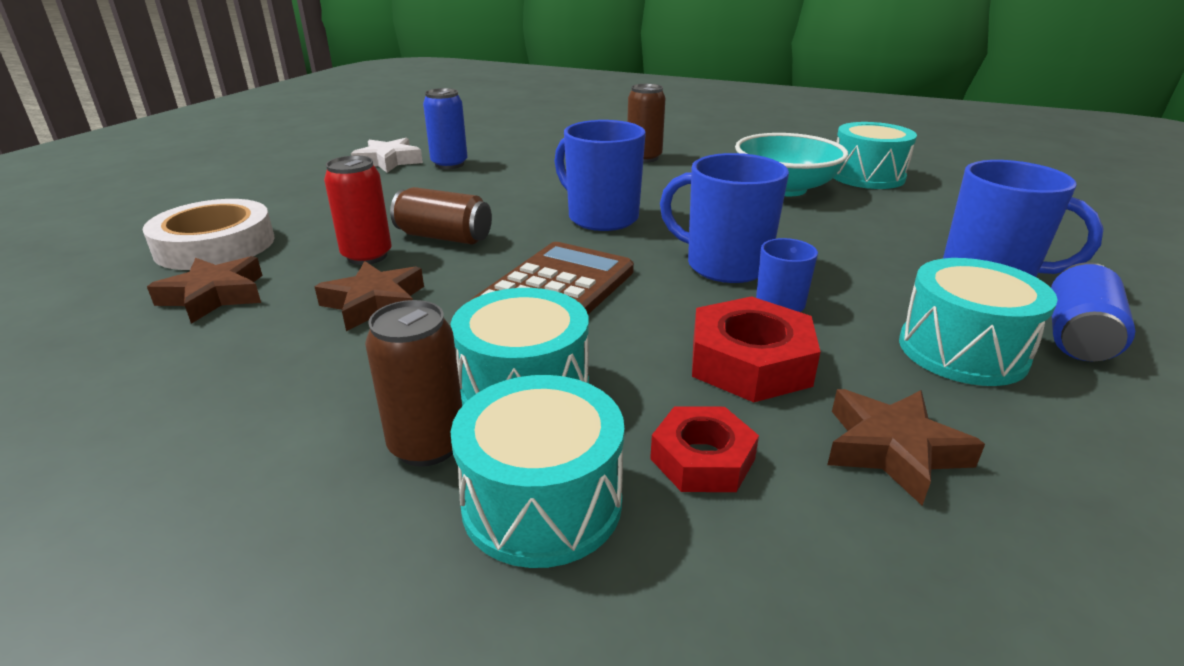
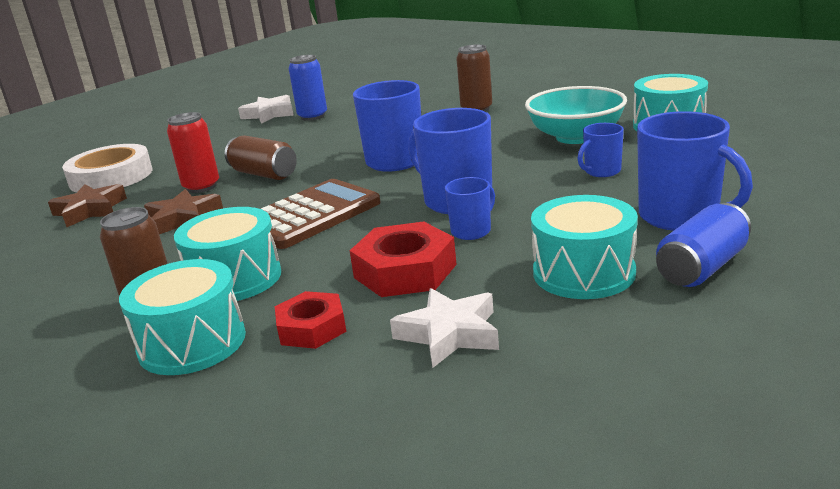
camera: 20 degrees right, 5 degrees down
(852, 227) = (601, 171): none -> blue mug
(893, 450) = (449, 334): brown star -> white star

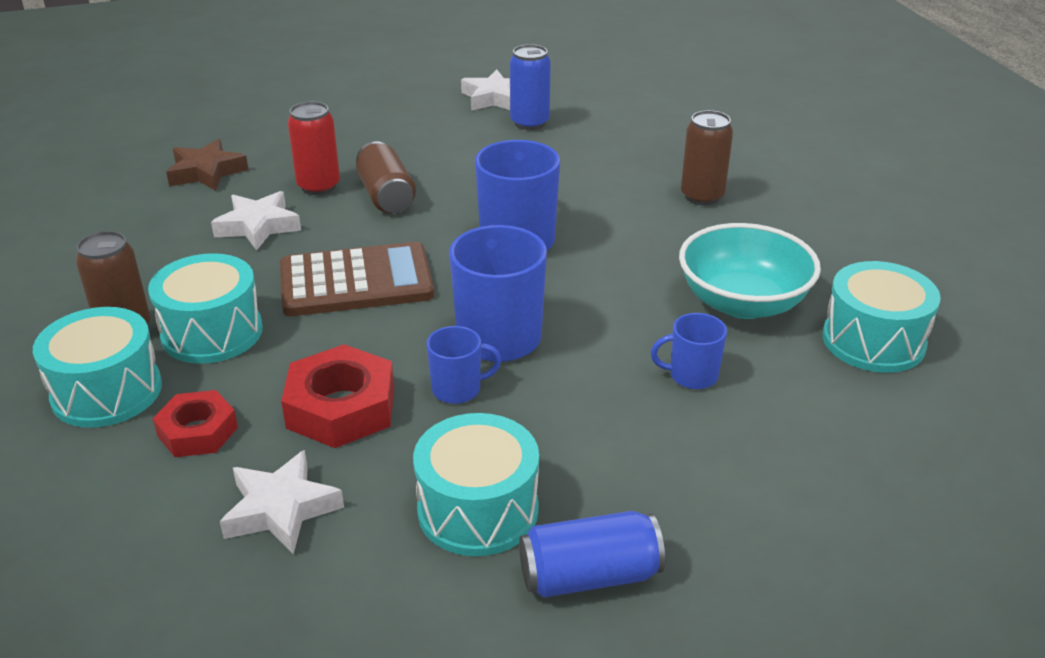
camera: 30 degrees right, 10 degrees up
(111, 177) = (267, 130): white tape -> none
(183, 219) = (258, 226): brown star -> white star
(680, 217) = (672, 494): blue mug -> none

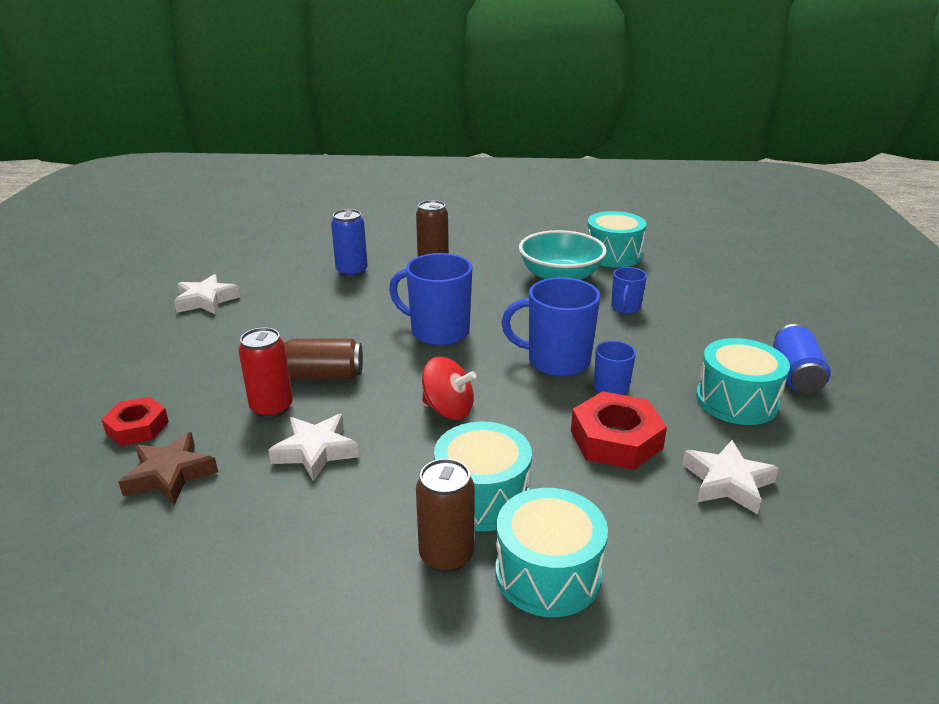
camera: 70 degrees left, 5 degrees down
(197, 431) = (625, 517): red nut -> red nut (137, 427)
(356, 281) = (448, 409): brown calculator -> red spinning top
(529, 123) = (267, 295): blue can -> blue can (352, 271)

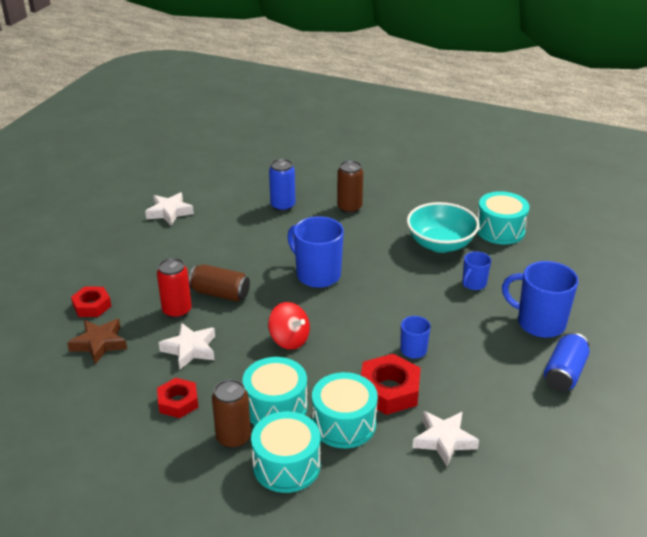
camera: 20 degrees right, 5 degrees up
(334, 526) = (178, 402): none -> red nut
(556, 361) = (388, 319): blue mug -> blue mug (539, 323)
(736, 401) = (500, 383): turquoise drum -> turquoise drum (344, 424)

